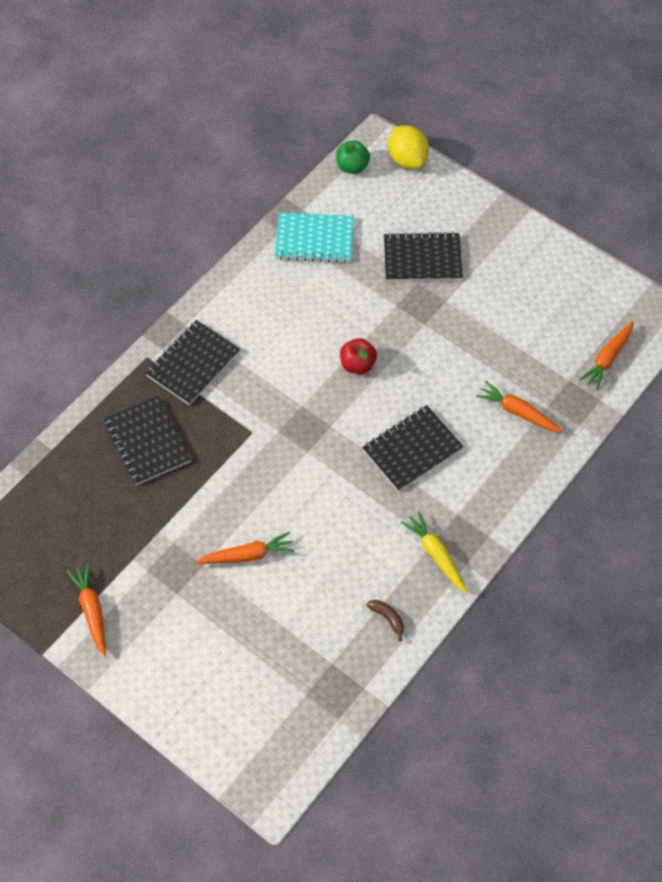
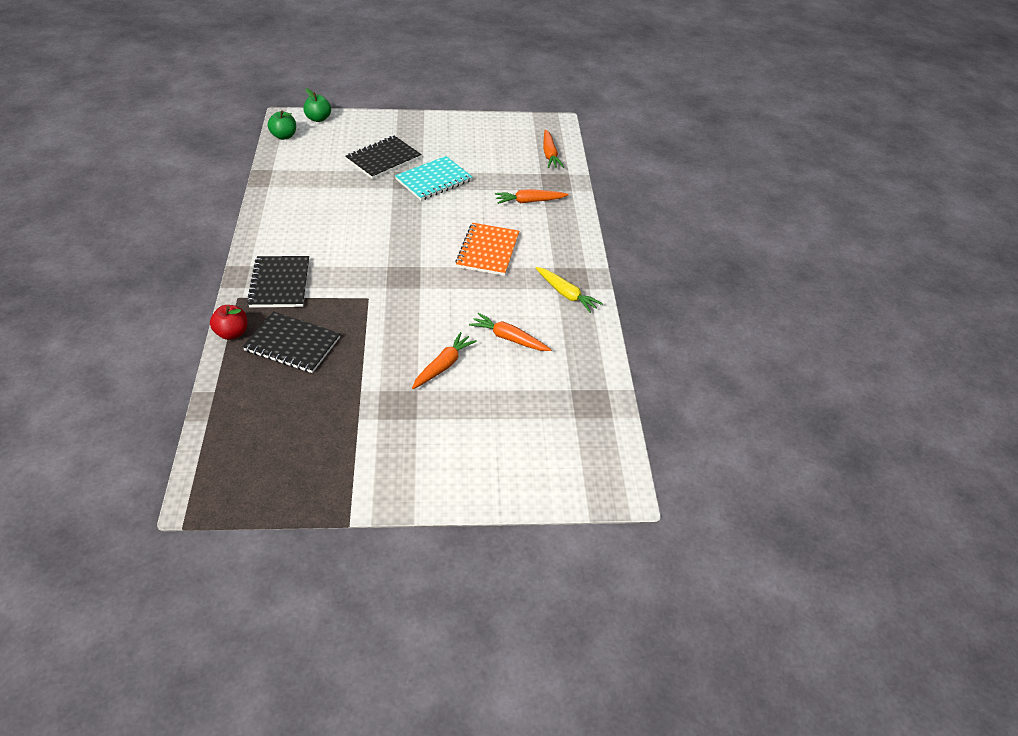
camera: 45 degrees left, 15 degrees down
(92, 611) = (360, 470): orange carrot -> orange carrot (509, 338)
(314, 239) = (298, 180): turquoise notebook -> turquoise notebook (433, 180)
(357, 365) = (401, 227): red apple -> red apple (232, 333)
(387, 618) = (577, 343): brown banana -> none
(407, 160) = (318, 119): yellow lemon -> green apple
(412, 449) = (488, 251): black notebook -> orange notebook
(436, 555) = (566, 294): yellow carrot -> yellow carrot turned 150 degrees counterclockwise

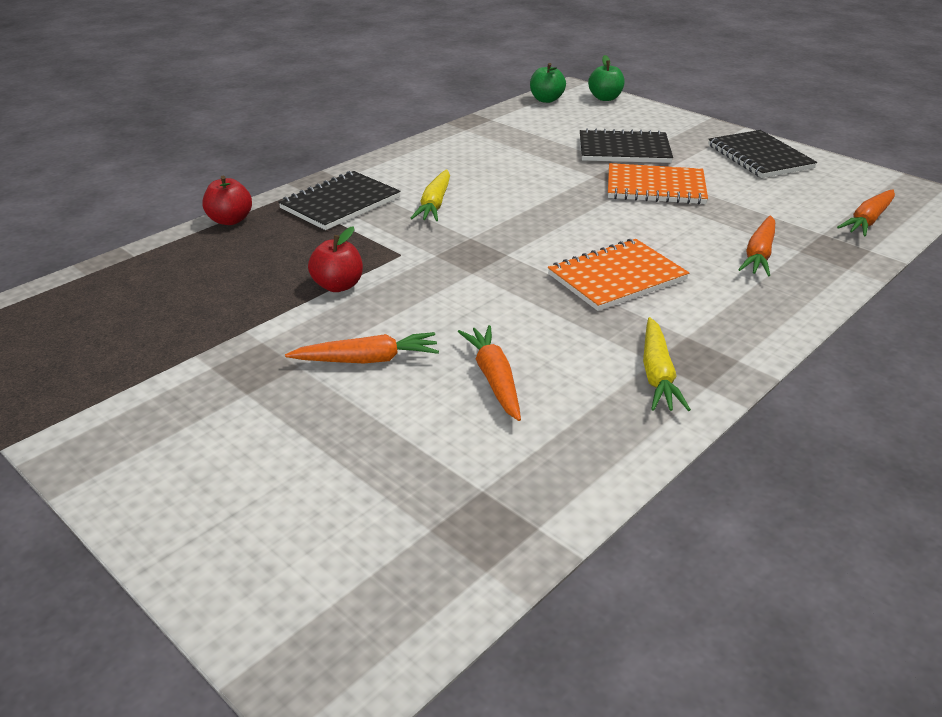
camera: 50 degrees right, 10 degrees down
(292, 344) = (261, 255): black notebook -> black notebook (759, 157)
(336, 254) = (434, 204): none -> yellow carrot
(366, 336) = (338, 286): none -> red apple
(433, 180) = (655, 187): turquoise notebook -> orange notebook
(529, 201) = (759, 254): orange carrot -> orange carrot turned 105 degrees counterclockwise

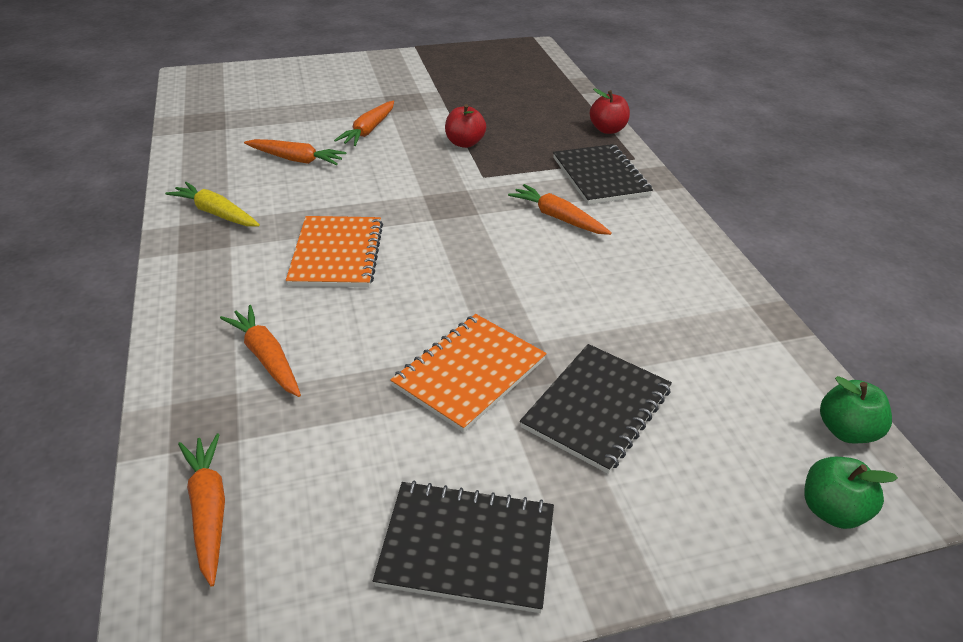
camera: 120 degrees right, 5 degrees up
(434, 204) = (558, 218): yellow carrot -> orange carrot

